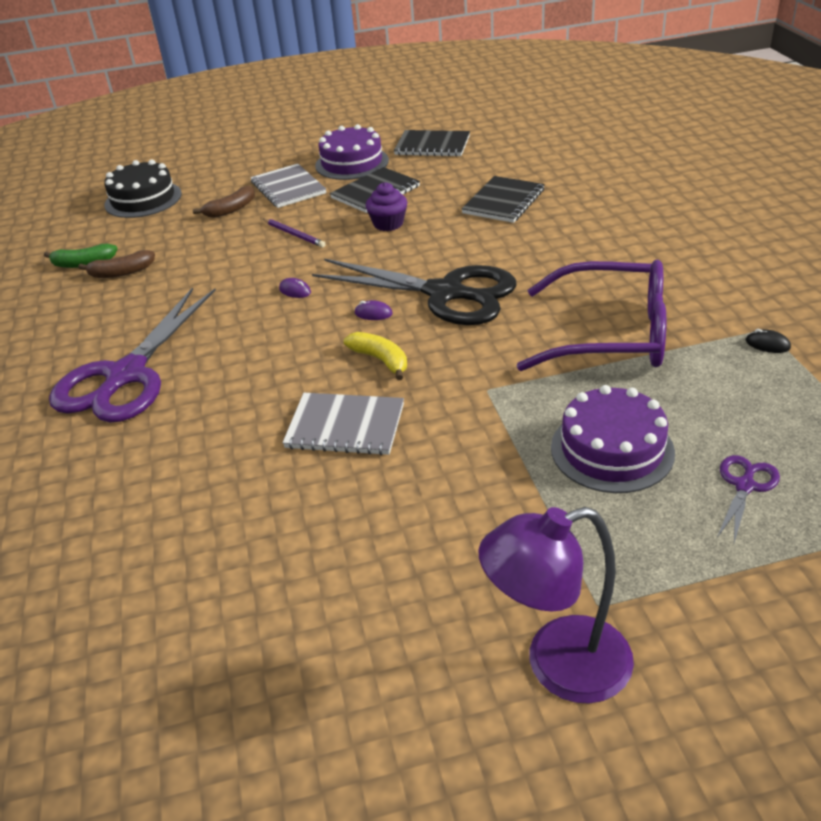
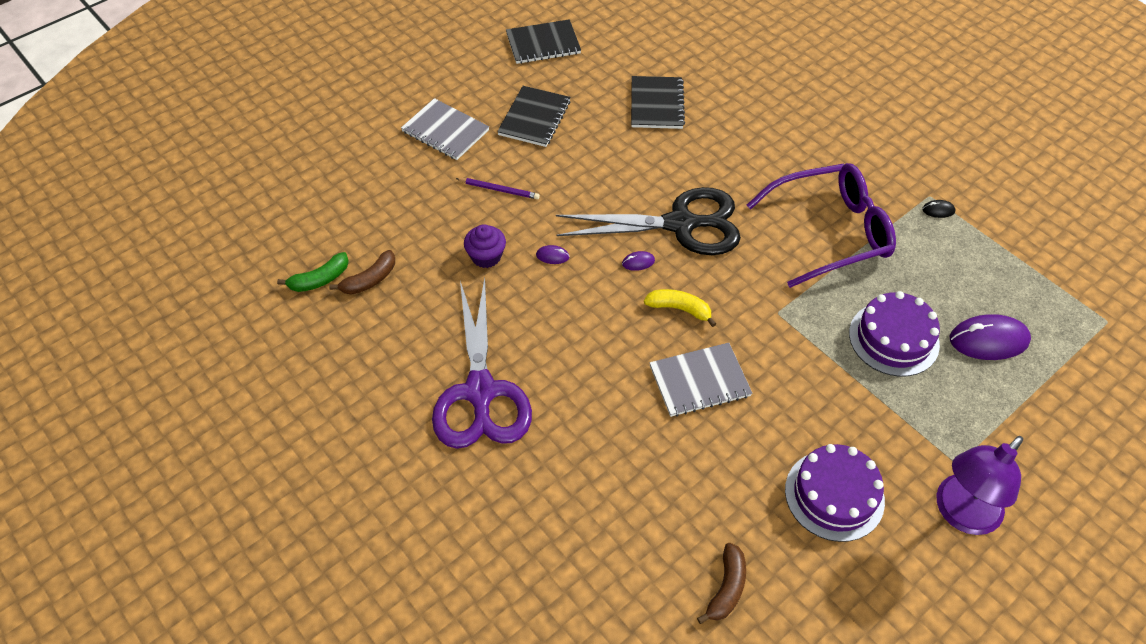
camera: 30 degrees left, 15 degrees up
(143, 199) = (306, 180): black cake -> none
(231, 210) = (411, 173): brown banana -> brown banana (726, 588)
(352, 163) = (482, 83): purple cake -> purple cake (834, 495)
(388, 224) = (575, 155): purple cupcake -> purple cupcake (486, 256)
(745, 486) = (988, 340): purple scissors -> purple mouse

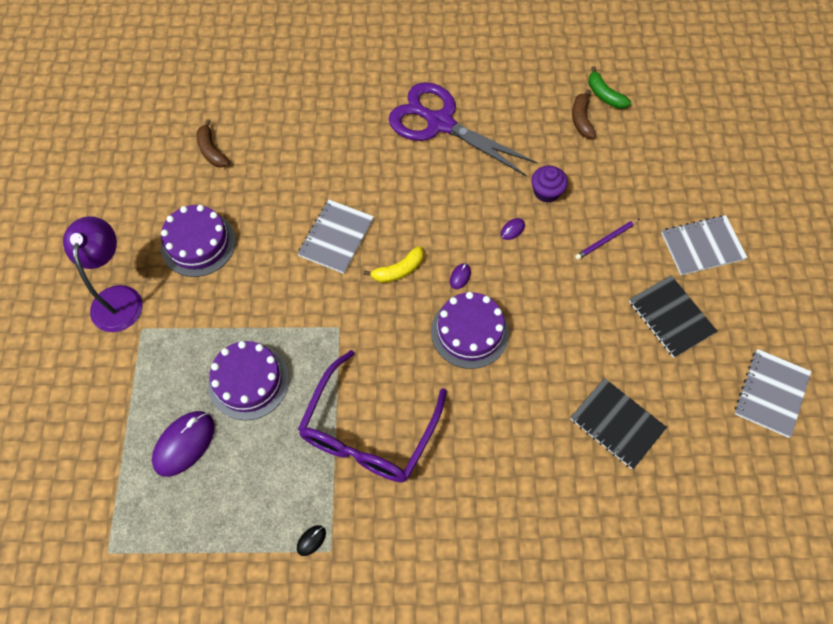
camera: 130 degrees right, 10 degrees up
(320, 279) = (604, 95): green banana -> green banana turned 45 degrees counterclockwise
(543, 44) = (771, 393): black notebook -> grey notebook
(680, 224) = (469, 332): black scissors -> purple cake

